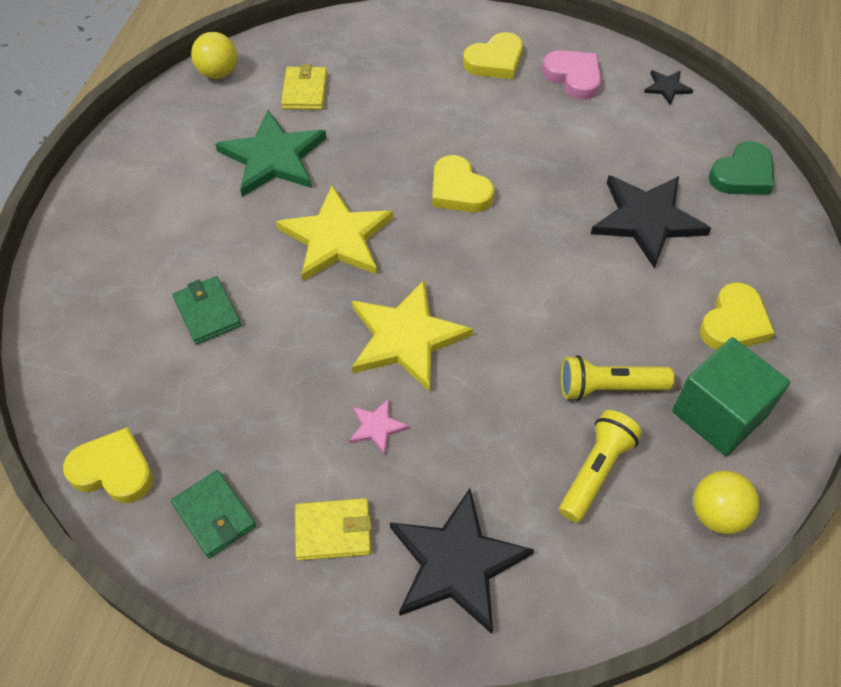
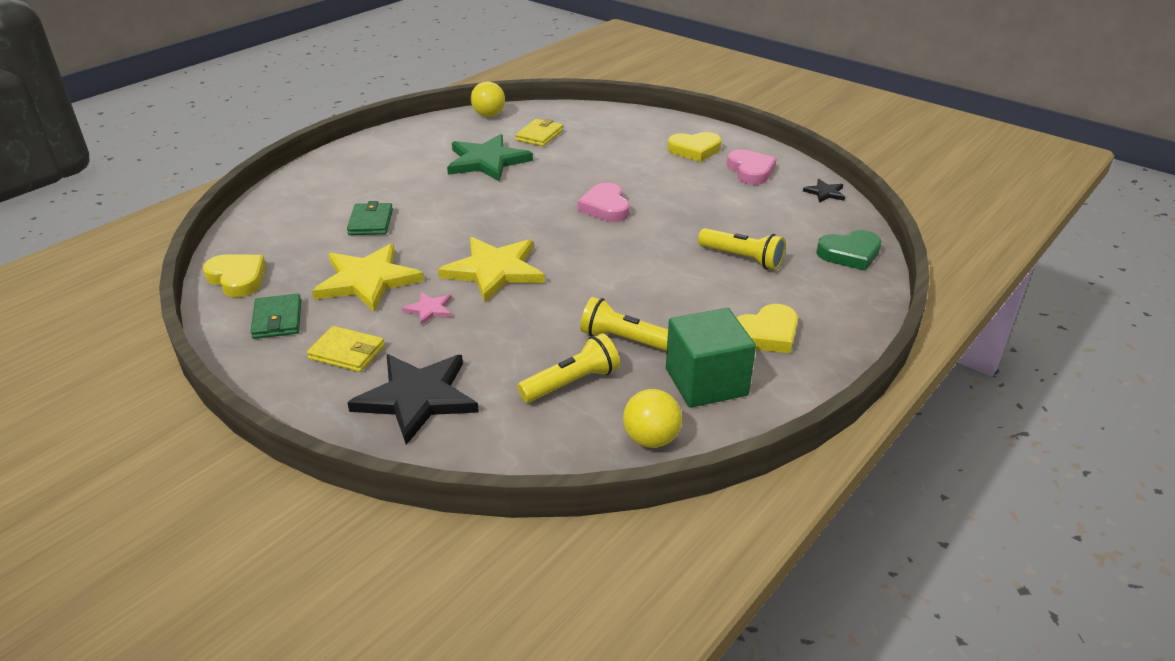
camera: 25 degrees right, 20 degrees down
(337, 238) = (493, 209): yellow star -> yellow star (367, 280)
(459, 190) = (605, 207): yellow heart -> pink heart
(646, 220) = (742, 258): black star -> yellow flashlight

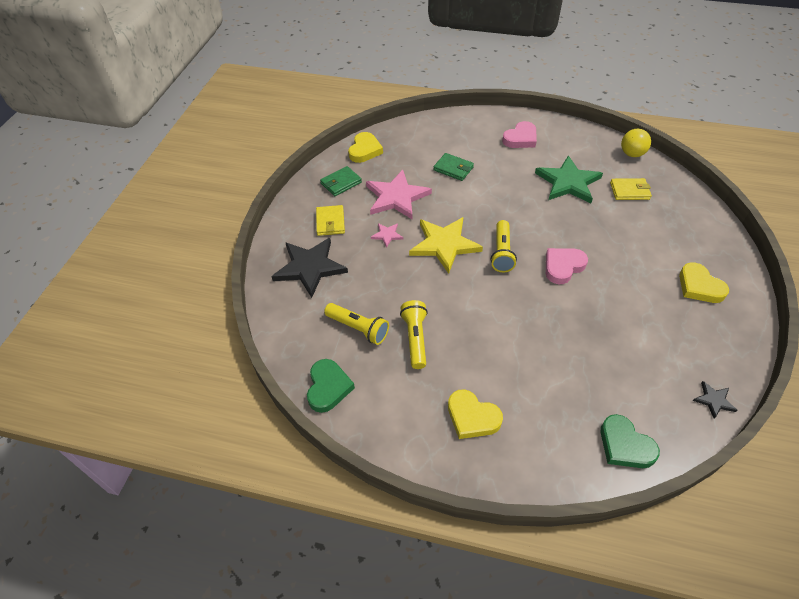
camera: 65 degrees right, 15 degrees up
(367, 280) = (396, 197): yellow star -> pink star
(371, 222) = (453, 169): green wallet -> green wallet turned 60 degrees clockwise
(651, 439) = (328, 387): yellow ball -> green heart
(706, 382) = (397, 398): green cube -> none
(742, 258) = (559, 372): yellow flashlight -> yellow flashlight (502, 252)
(750, 171) = (700, 335): pink heart -> pink heart (520, 138)

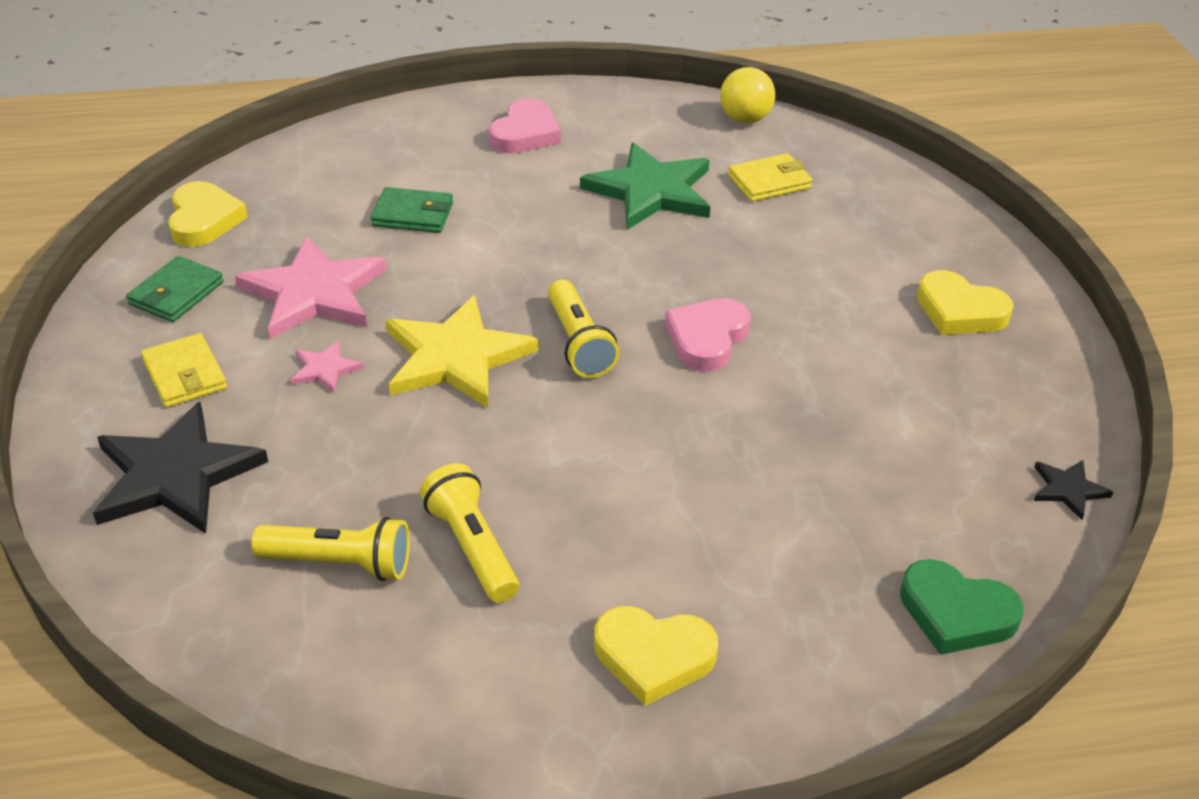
camera: 25 degrees left, 10 degrees down
(328, 387) = (322, 698): green heart -> none

